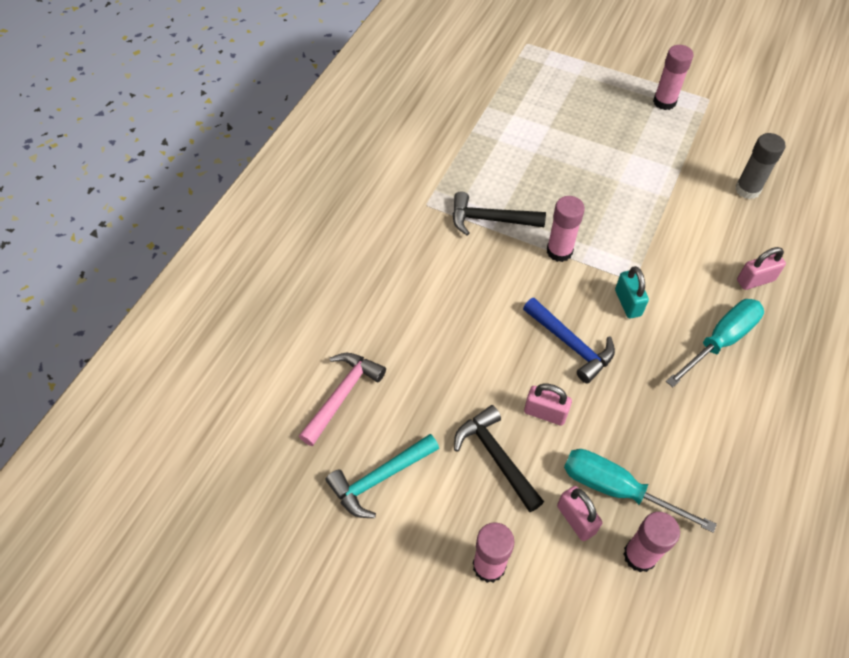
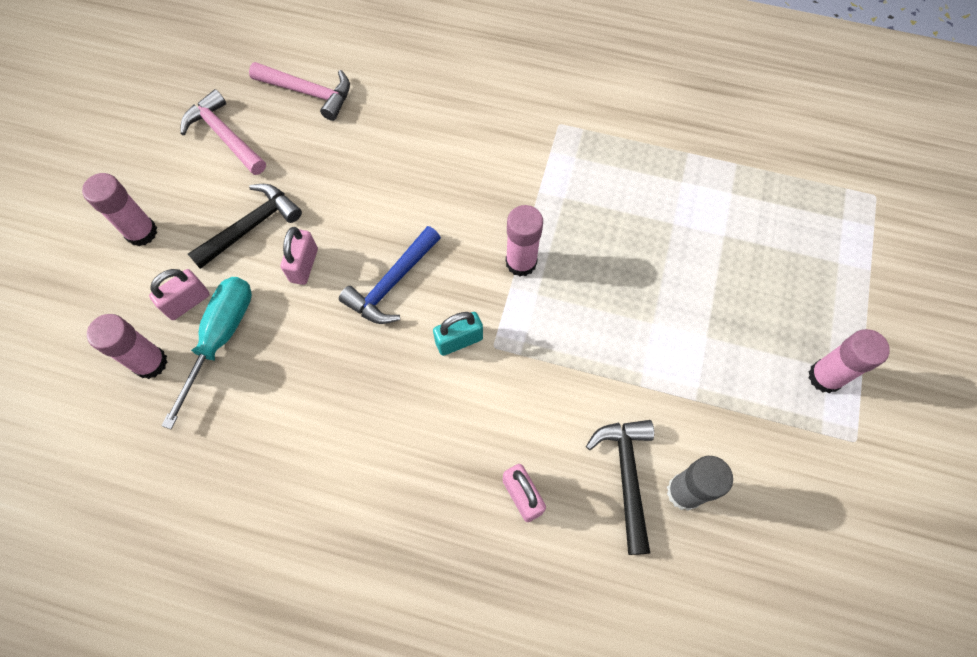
camera: 80 degrees right, 10 degrees up
(379, 478) = (225, 136): turquoise hammer -> pink hammer
(490, 219) = (552, 187): black hammer -> black hammer (626, 476)
(720, 341) = (420, 448): turquoise screwdriver -> none

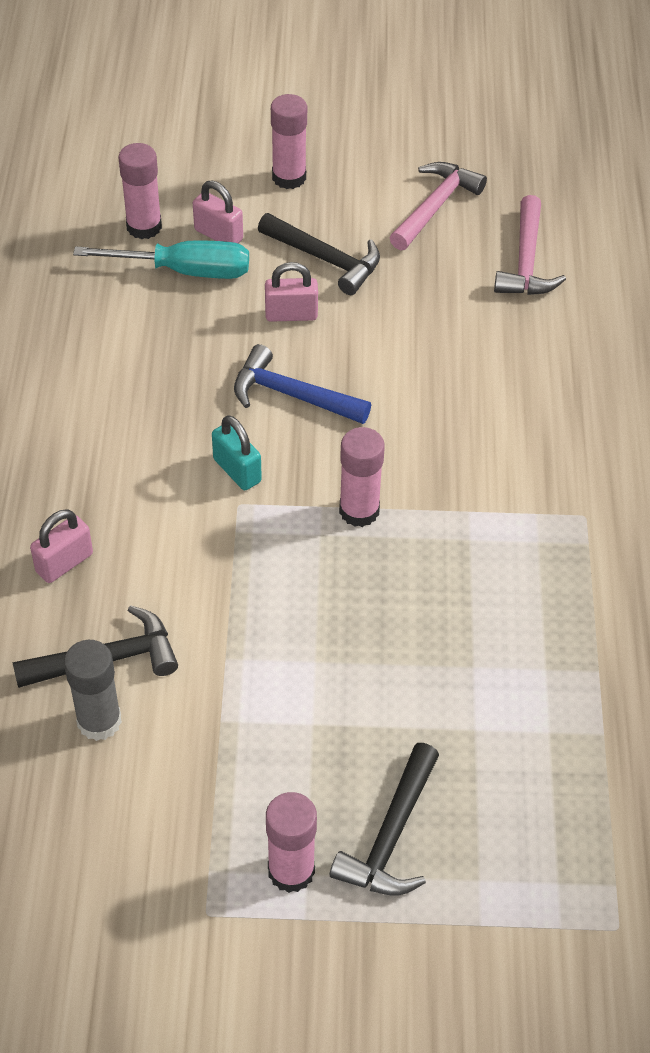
camera: 75 degrees right, 15 degrees down
(802, 307) = (391, 835): none -> black hammer

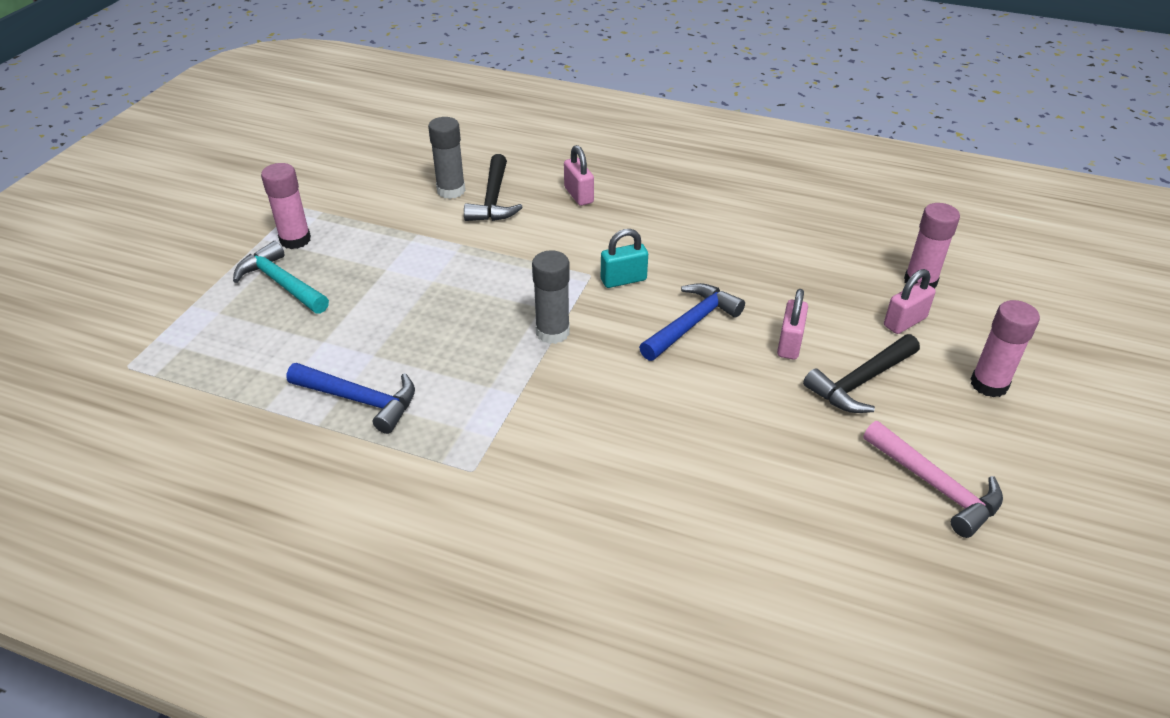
camera: 110 degrees right, 10 degrees down
(185, 271) = (858, 294): turquoise screwdriver -> none
(359, 511) = (552, 332): pink glue stick -> grey glue stick
(391, 835) = (281, 283): black hammer -> turquoise hammer
(526, 261) = (833, 539): pink hammer -> none
(546, 648) = (360, 400): none -> blue hammer

